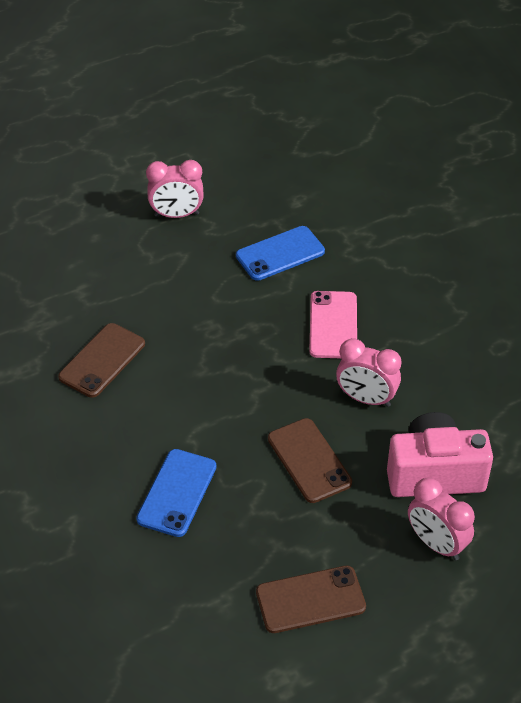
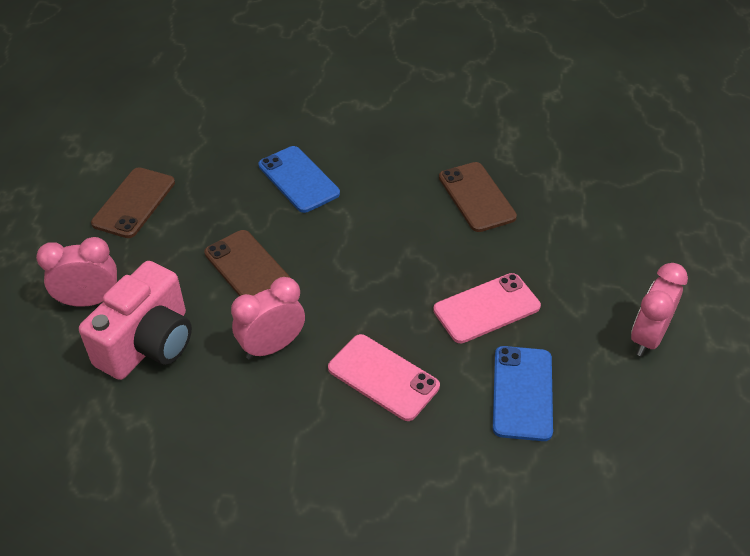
camera: 125 degrees right, 0 degrees up
(221, 301) = (486, 308): none -> pink phone
(309, 460) = (248, 269): brown phone -> brown phone turned 45 degrees clockwise

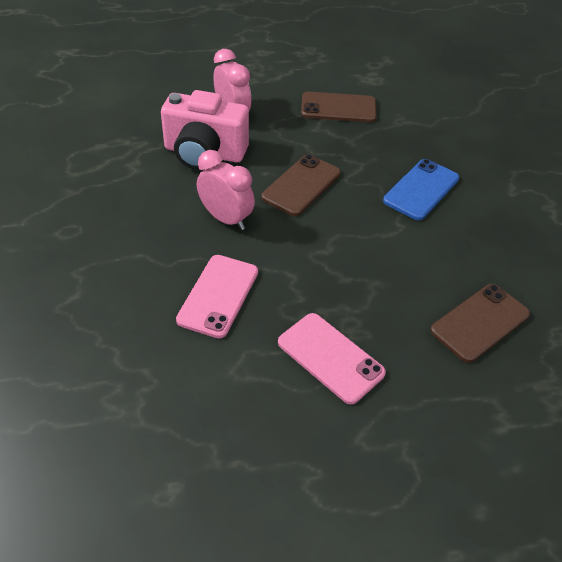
camera: 70 degrees right, 0 degrees up
(522, 393) = (234, 406): blue phone -> none
(648, 337) = (354, 519): pink clock -> none

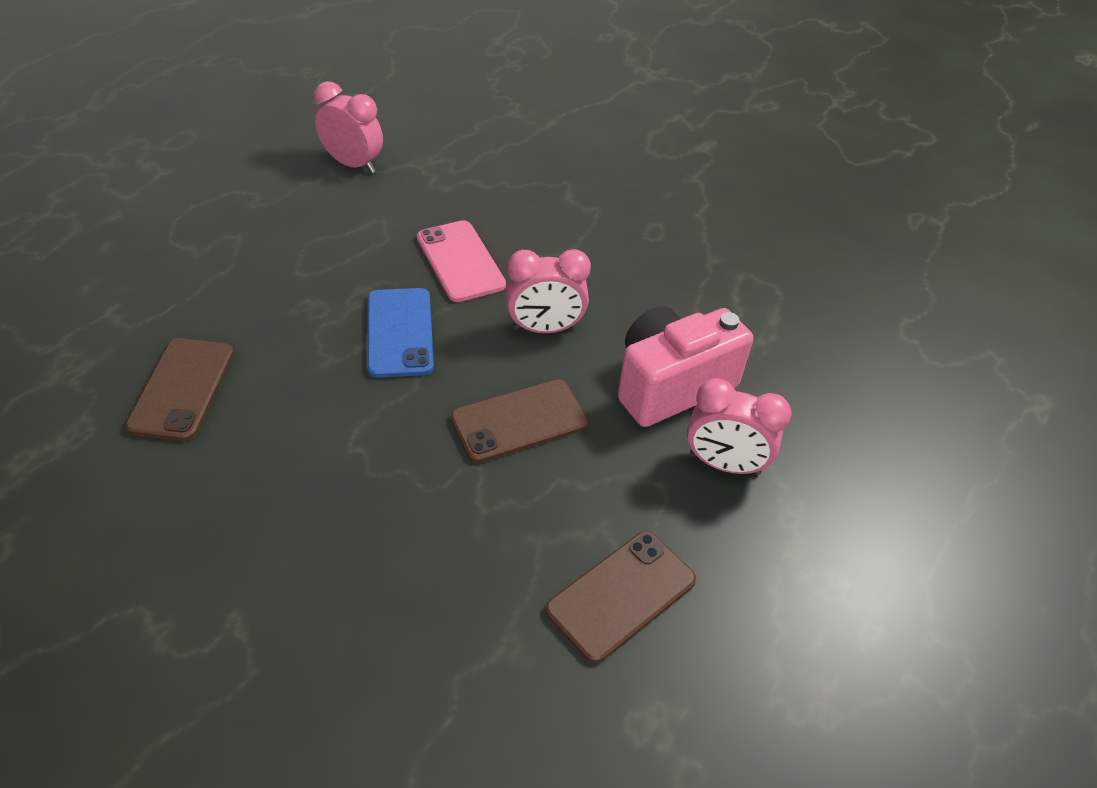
camera: 135 degrees right, 0 degrees up
(188, 460) = (353, 164): none -> pink clock
(301, 185) = (519, 421): brown phone -> brown phone turned 75 degrees clockwise
(330, 357) = (311, 274): pink phone -> none
(421, 189) = (370, 523): blue phone -> blue phone (400, 332)

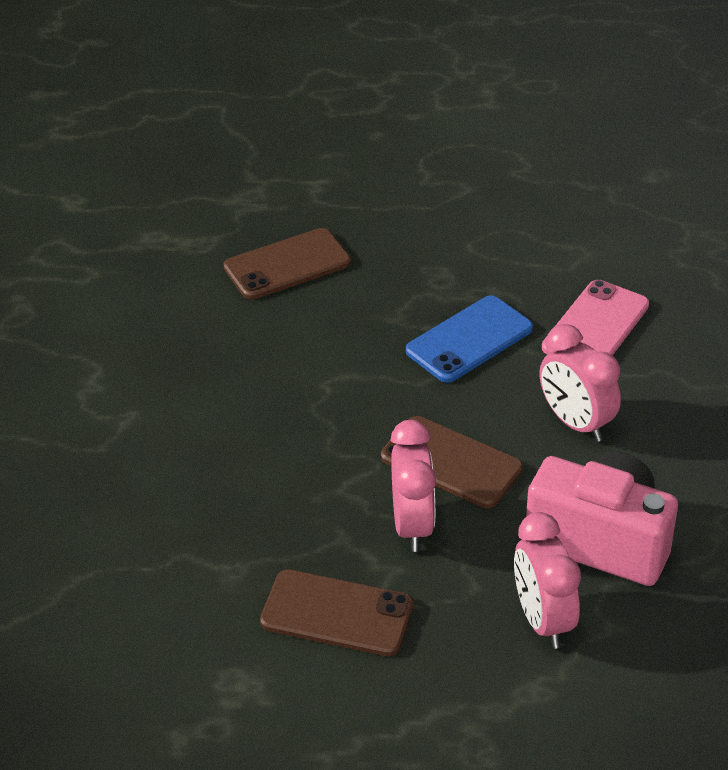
camera: 60 degrees right, 5 degrees down
(353, 164) = (636, 193): pink clock -> pink clock (412, 525)

